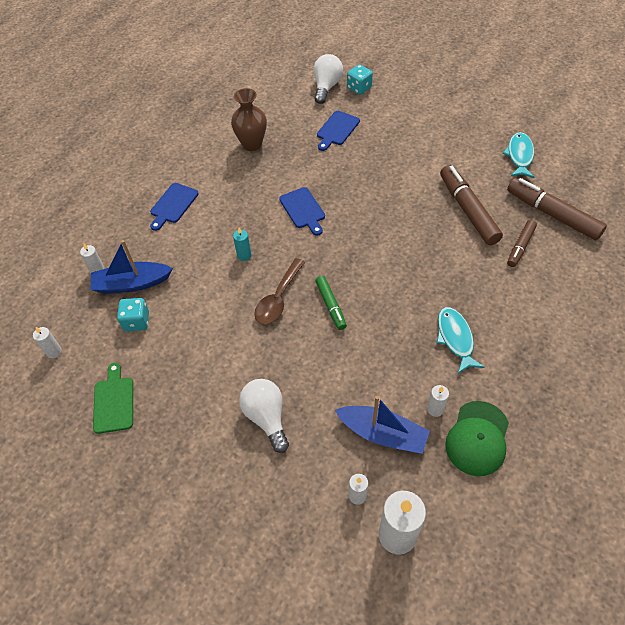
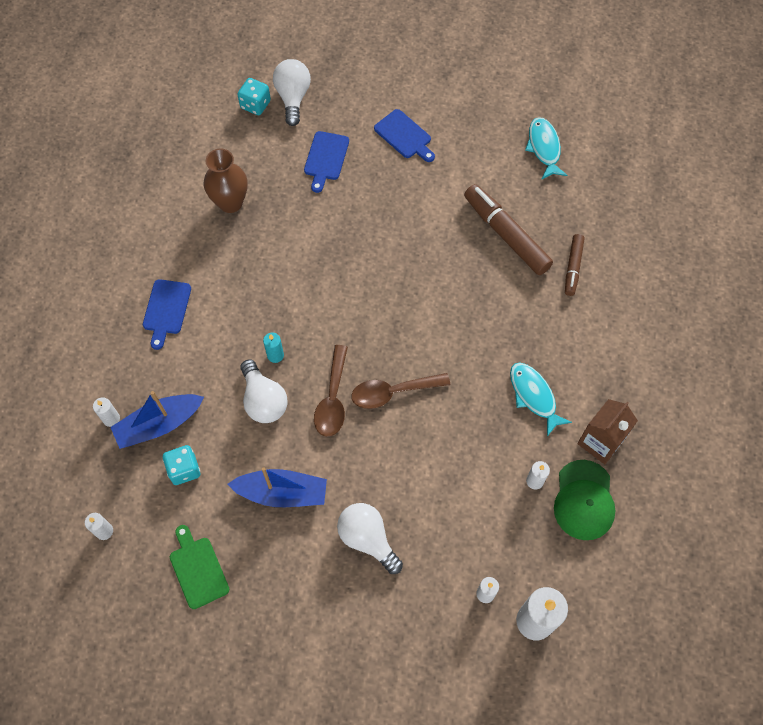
camera: 20 degrees left, 10 degrees up
(221, 286) = (263, 400): none -> white light bulb
(303, 210) = (322, 279): blue cutting board -> blue cutting board (404, 136)
(331, 305) = (392, 392): green marker -> brown spoon
(359, 88) = (333, 91): turquoise dice -> turquoise dice (255, 105)
(382, 434) = (490, 522): blue boat -> blue boat (282, 493)
(507, 392) = (600, 442): none -> brown carton
(552, 214) = (597, 218): brown marker -> none

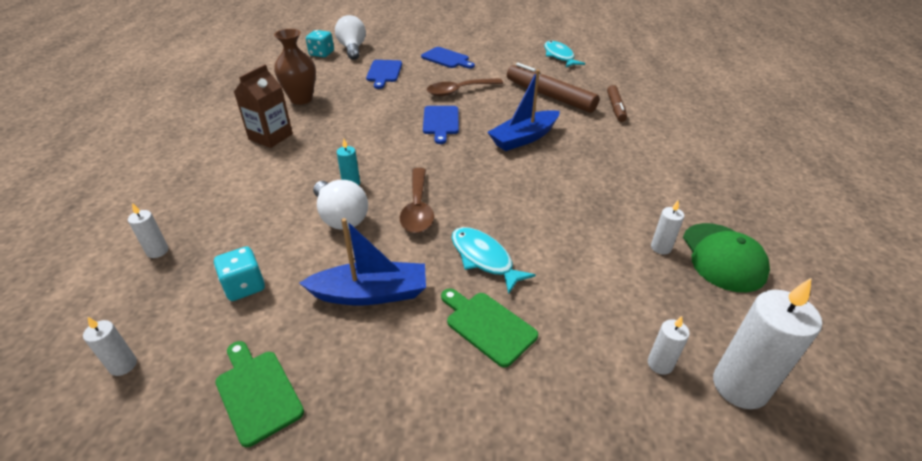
camera: 10 degrees left, 25 degrees down
(159, 425) = (217, 250): blue boat -> blue boat (524, 138)
(166, 310) = (234, 164): blue cutting board -> blue cutting board (441, 122)
(367, 539) = (488, 326): white light bulb -> green cutting board
(392, 392) = (480, 197): brown spoon -> brown spoon (459, 91)
(534, 396) = (624, 185): turquoise fish -> turquoise fish (484, 259)
(600, 442) = (709, 210): brown carton -> brown carton (270, 137)

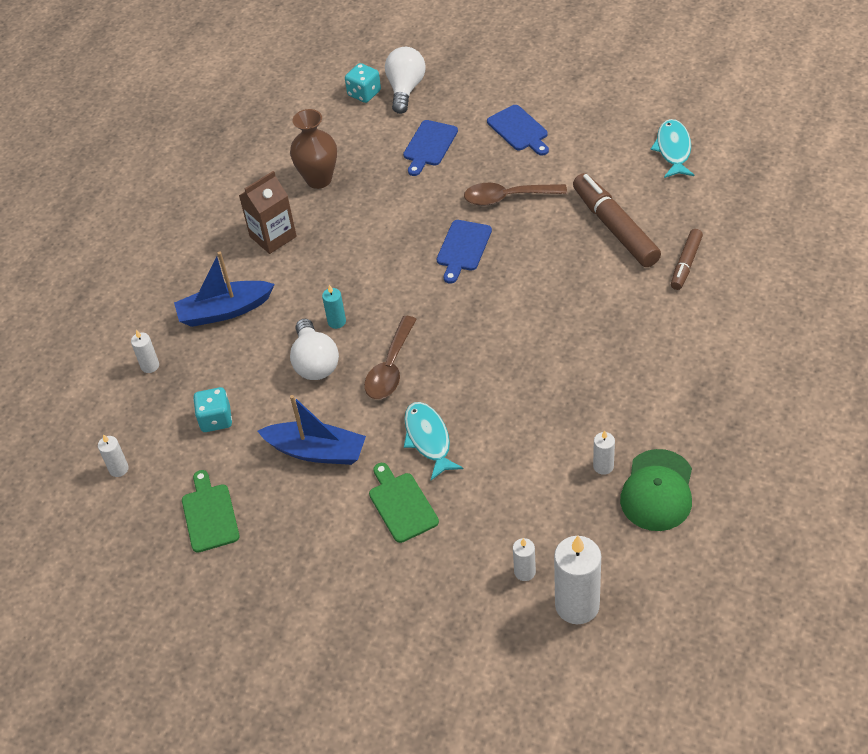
camera: 25 degrees right, 10 degrees up
(524, 138) = (546, 292): blue boat -> blue boat (224, 311)

